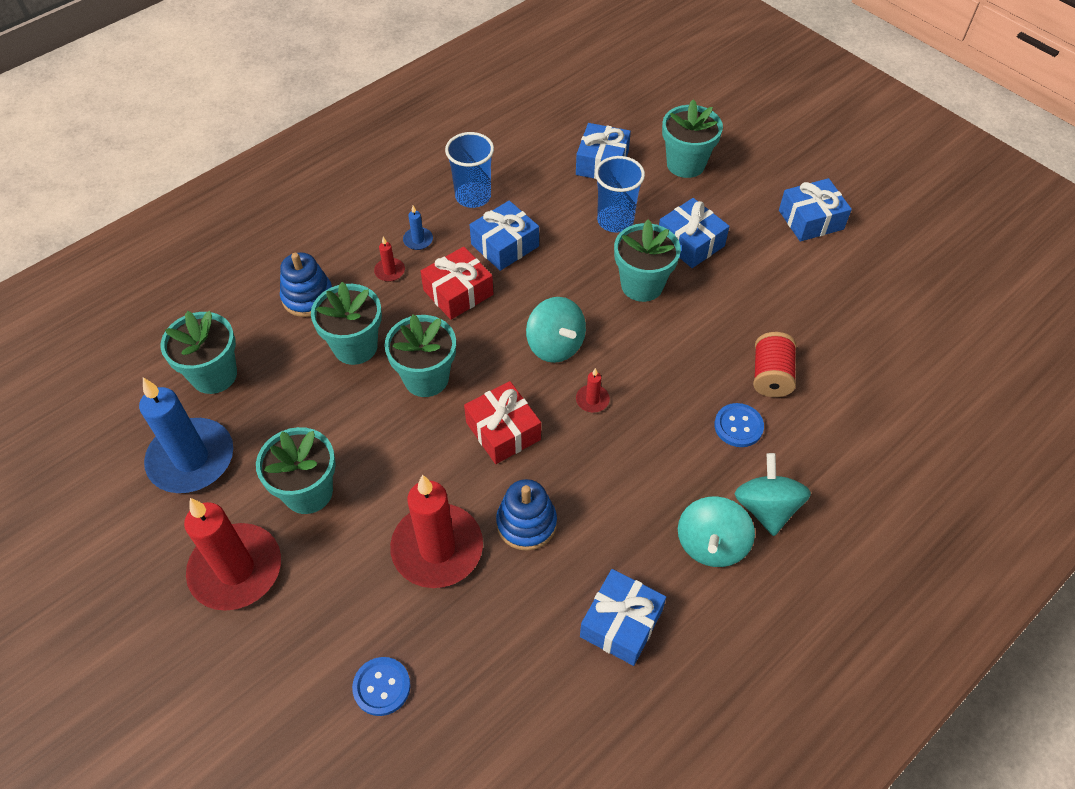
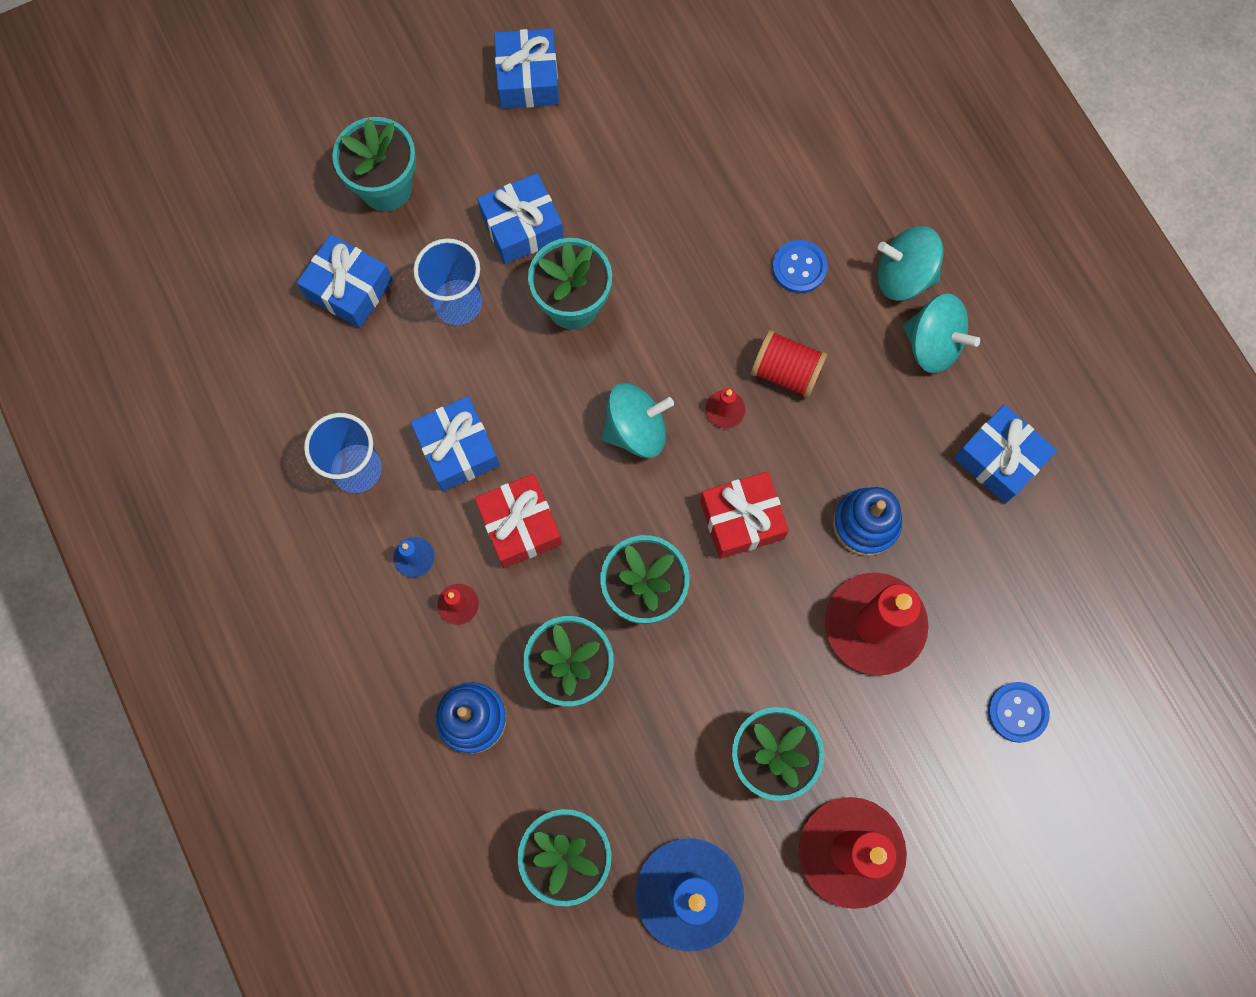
camera: 75 degrees left, 20 degrees up
(770, 376) = (743, 210): red spool -> red spool (786, 372)

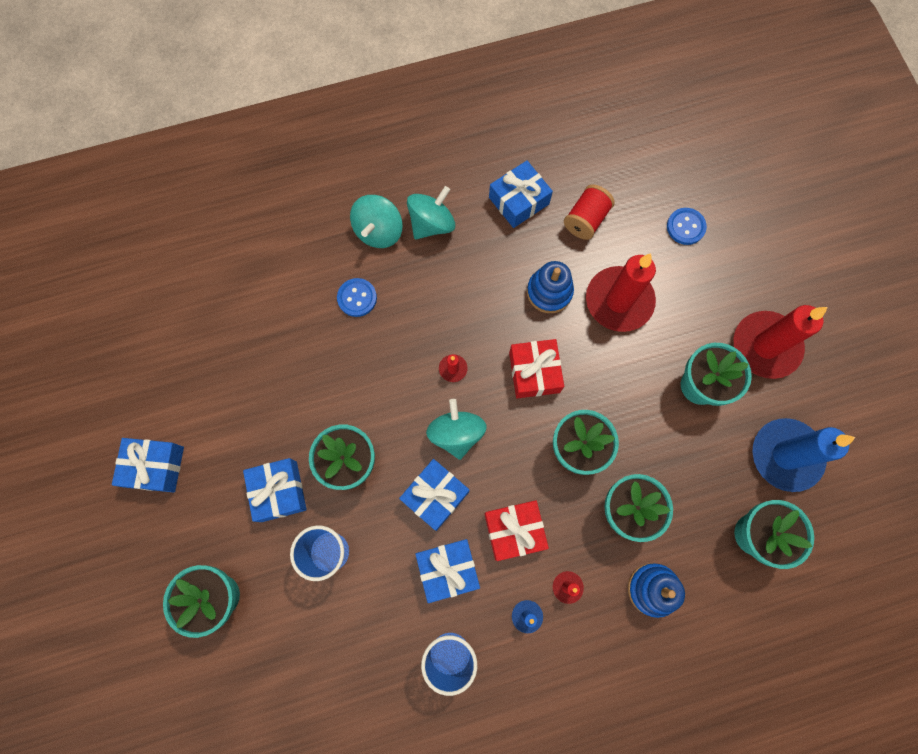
camera: 80 degrees left, 0 degrees up
(349, 289) = (298, 639): blue gift -> blue gift (435, 496)
(786, 372) = (432, 322): red spool -> red spool (586, 220)

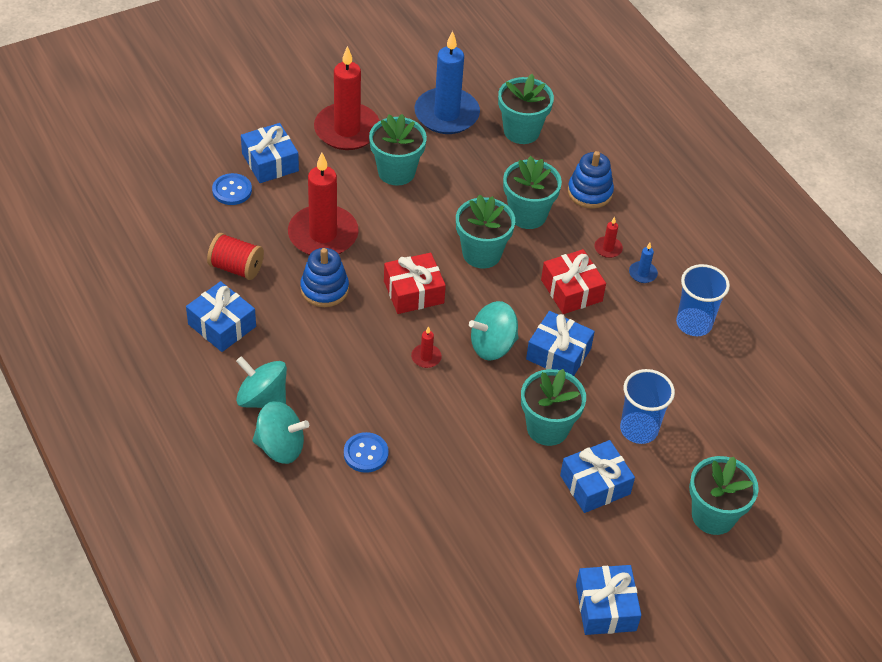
camera: 105 degrees left, 25 degrees down
(448, 569) = (623, 335): blue gift -> blue gift (270, 162)

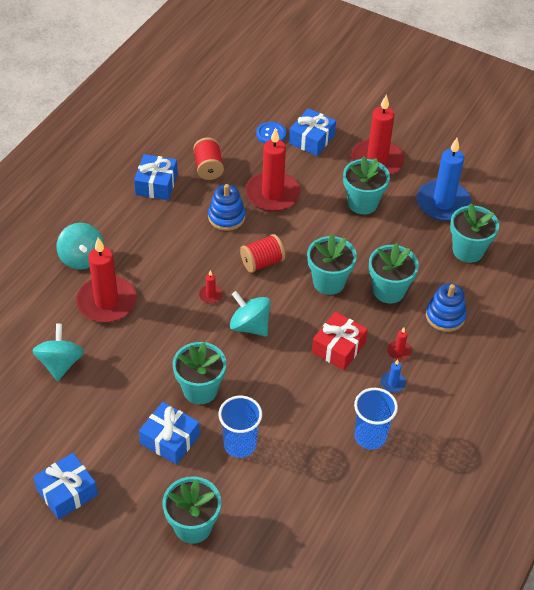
camera: 60 degrees right, 0 degrees up
(263, 399) = (113, 231): turquoise spinning top -> turquoise spinning top (60, 363)
(366, 453) = (106, 302): blue button -> red candle
(413, 292) = (262, 262): red gift -> red spool
(558, 354) = (272, 366): blue gift -> none

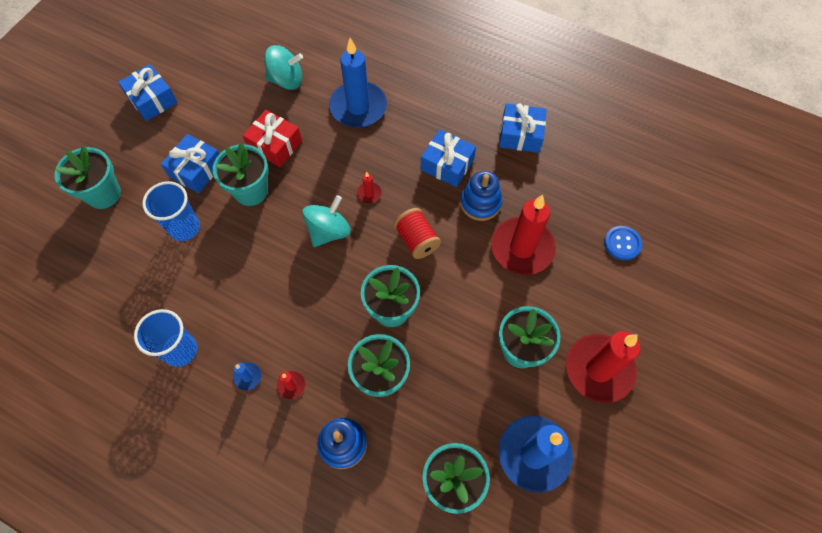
camera: 90 degrees right, 15 degrees up
(82, 258) = (412, 82): turquoise spinning top -> none
(106, 302) = (358, 107): red candle -> blue candle
(208, 168) = (554, 181): red spool -> none
(311, 139) = (623, 290): blue gift -> blue gift (447, 165)
(338, 348) = (298, 319): red gift -> red gift (275, 145)

